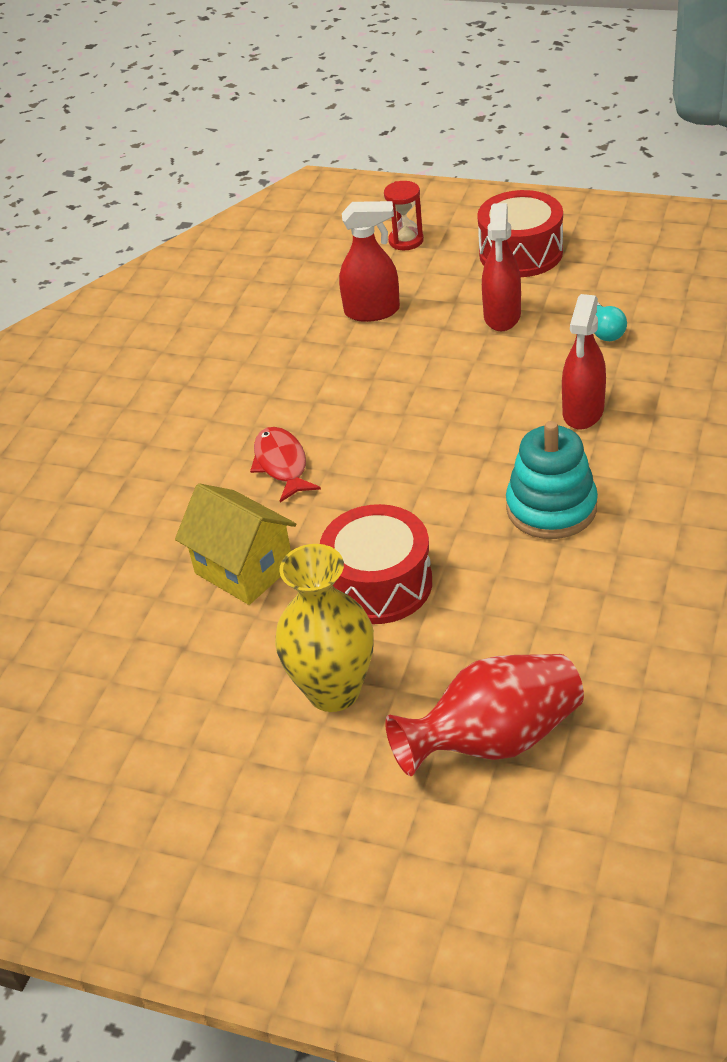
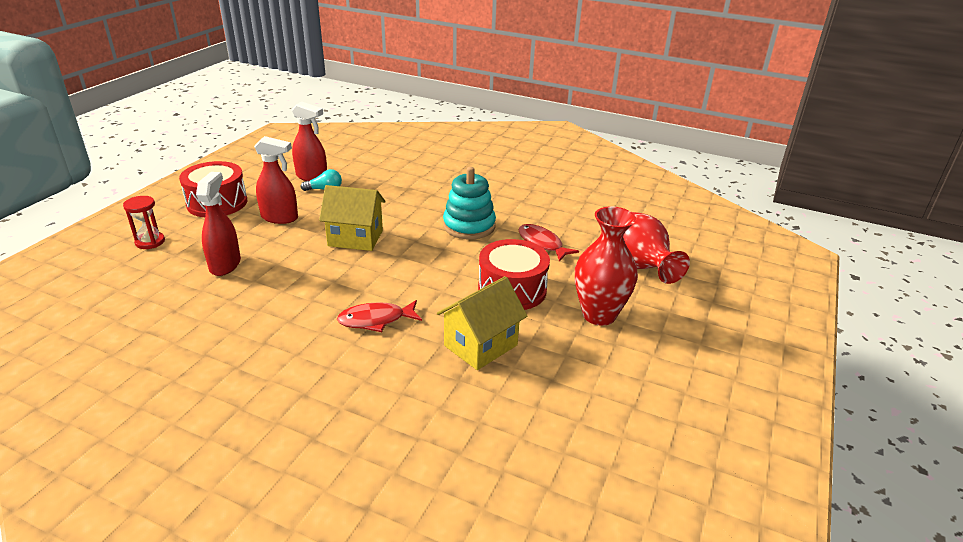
camera: 90 degrees left, 10 degrees down
(333, 691) = (599, 315): yellow vase -> red vase
(471, 398) = (355, 238): none -> yellow house
(524, 604) = (542, 244): none -> red fish
(583, 412) = (393, 206): red spray bottle -> red spray bottle (312, 177)

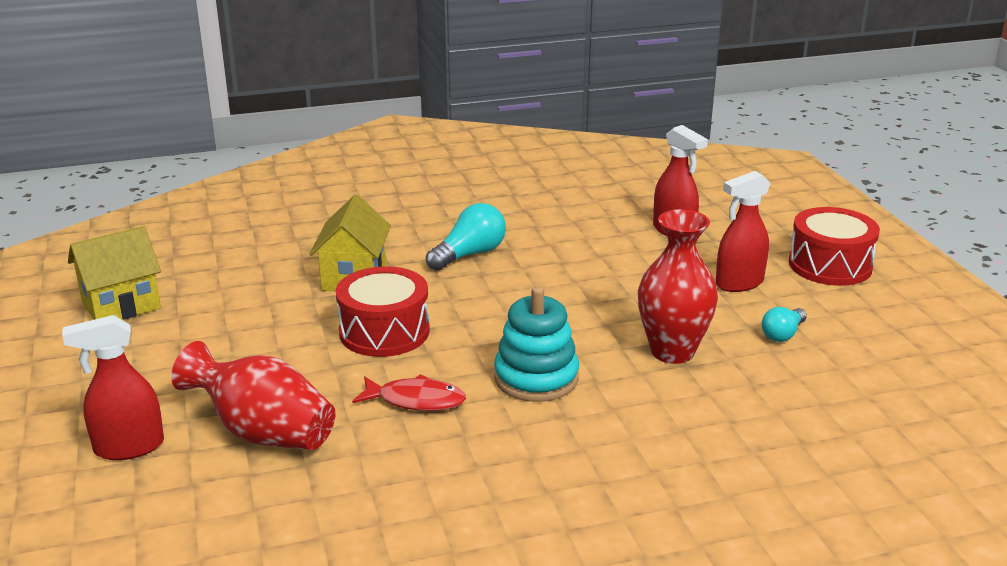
camera: 140 degrees right, 5 degrees down
(150, 242) = (774, 215): red hourglass -> none
(312, 177) = (837, 341): red spray bottle -> red spray bottle (128, 447)
(355, 238) = (624, 302): yellow house -> yellow house (121, 305)
(376, 320) = (469, 254): red fish -> turquoise light bulb
(599, 315) = (265, 350): red vase -> red vase (672, 351)

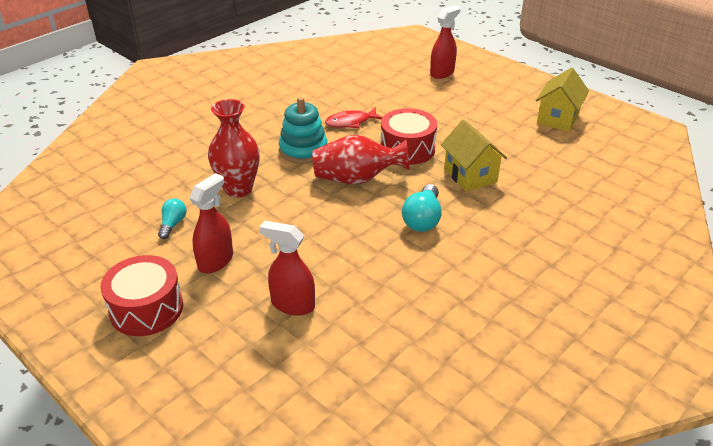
camera: 150 degrees right, 10 degrees up
(263, 433) = (399, 92): red vase -> red vase (357, 179)

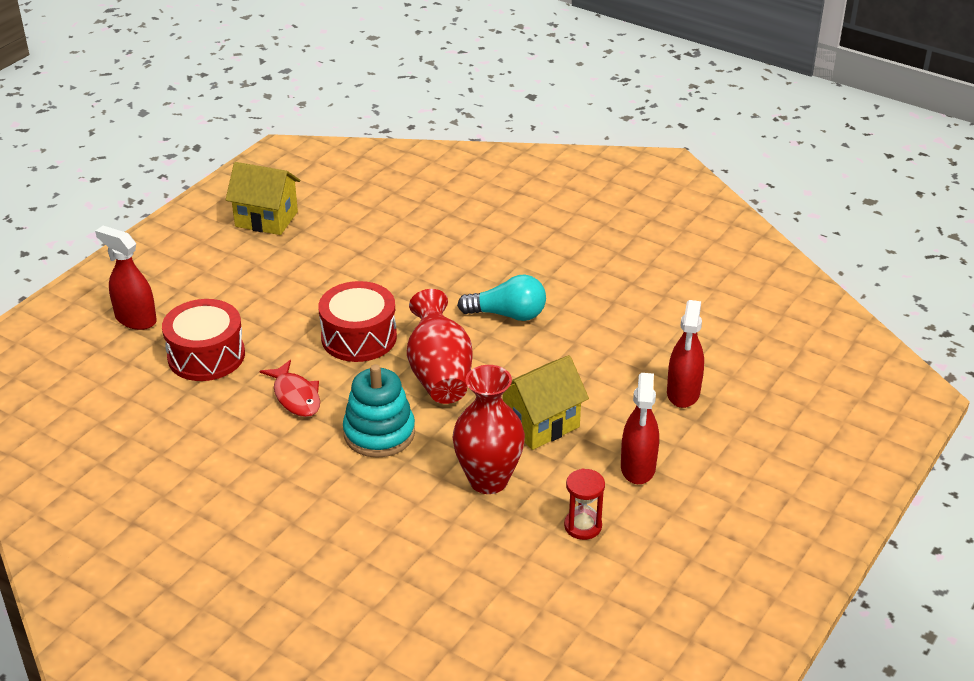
camera: 100 degrees left, 0 degrees up
(146, 309) = (737, 506): red drum -> red drum (206, 356)
(173, 224) = (583, 526): turquoise light bulb -> red hourglass
(216, 261) = (638, 468): red spray bottle -> red spray bottle turned 105 degrees counterclockwise
(470, 176) = (411, 284): yellow house -> yellow house (541, 424)

